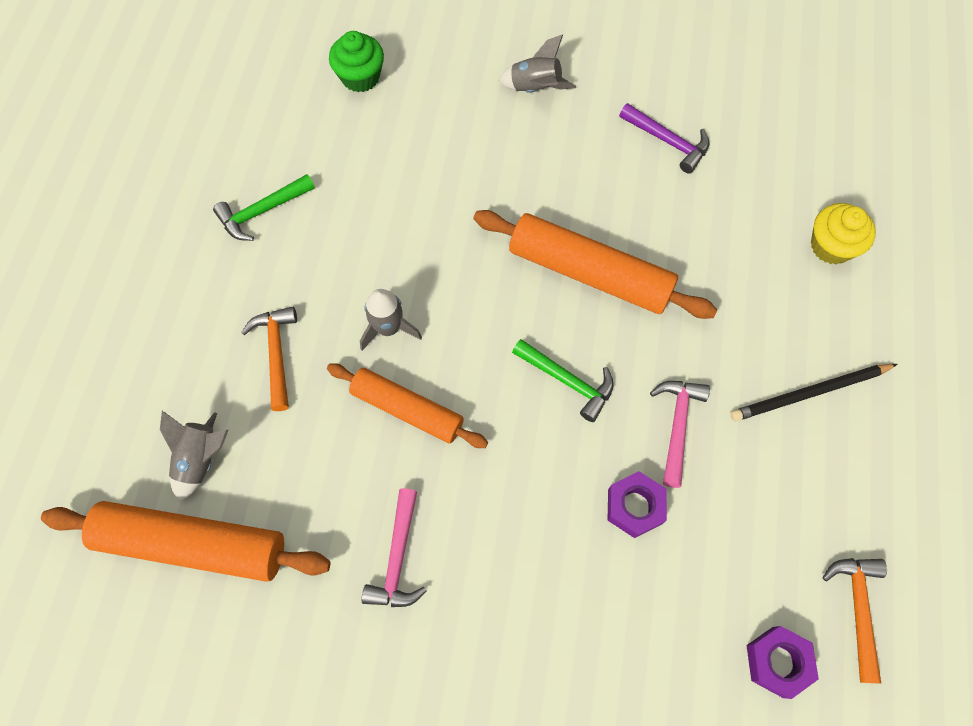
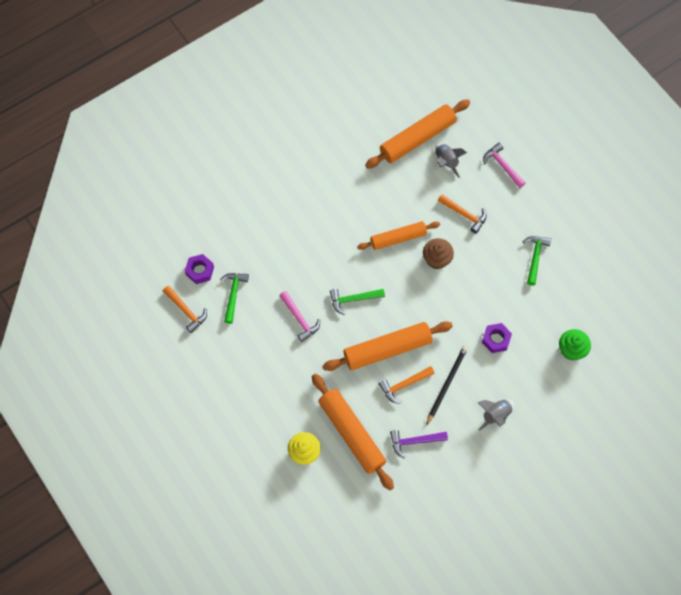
camera: 135 degrees right, 0 degrees up
(388, 328) = (437, 259): grey rocket -> brown cupcake
(398, 557) = (349, 192): pink hammer -> pink hammer (502, 166)
(613, 212) = (404, 385): none -> orange hammer
(634, 506) = (289, 277): purple nut -> purple nut (496, 339)
(743, 215) = (352, 434): none -> orange rolling pin
(752, 562) = (233, 295): none -> green hammer
(809, 393) = (262, 376): black pencil -> black pencil (446, 384)

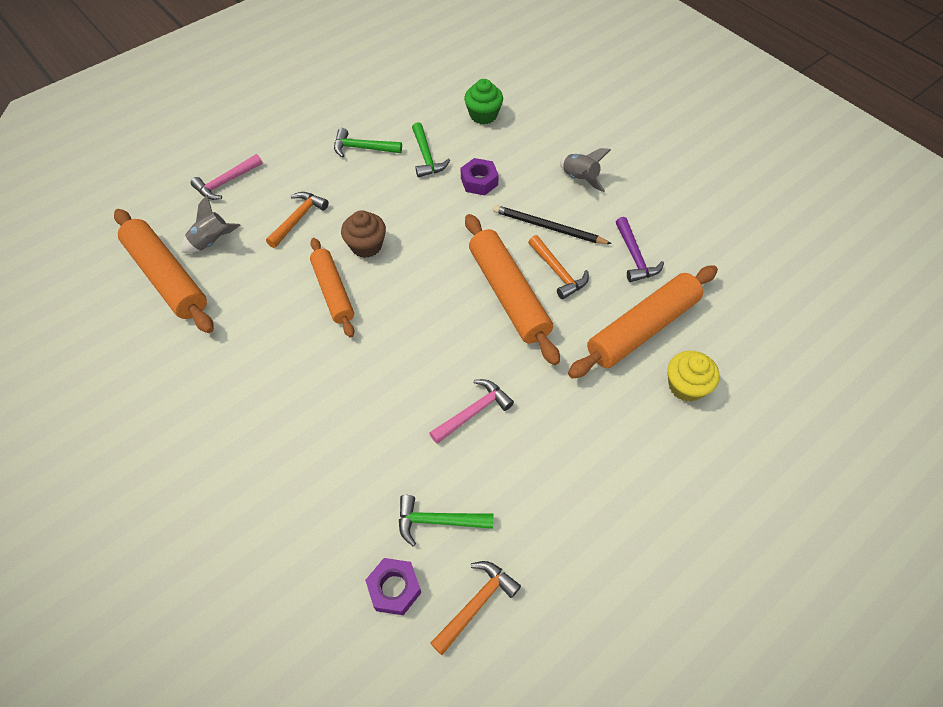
camera: 95 degrees left, 10 degrees down
(353, 299) = (434, 340): green hammer -> green hammer (426, 156)

